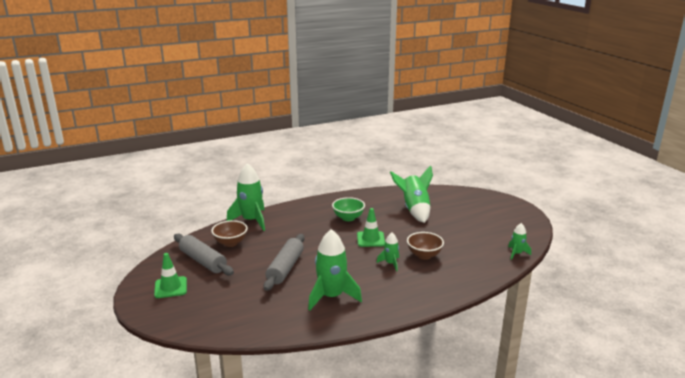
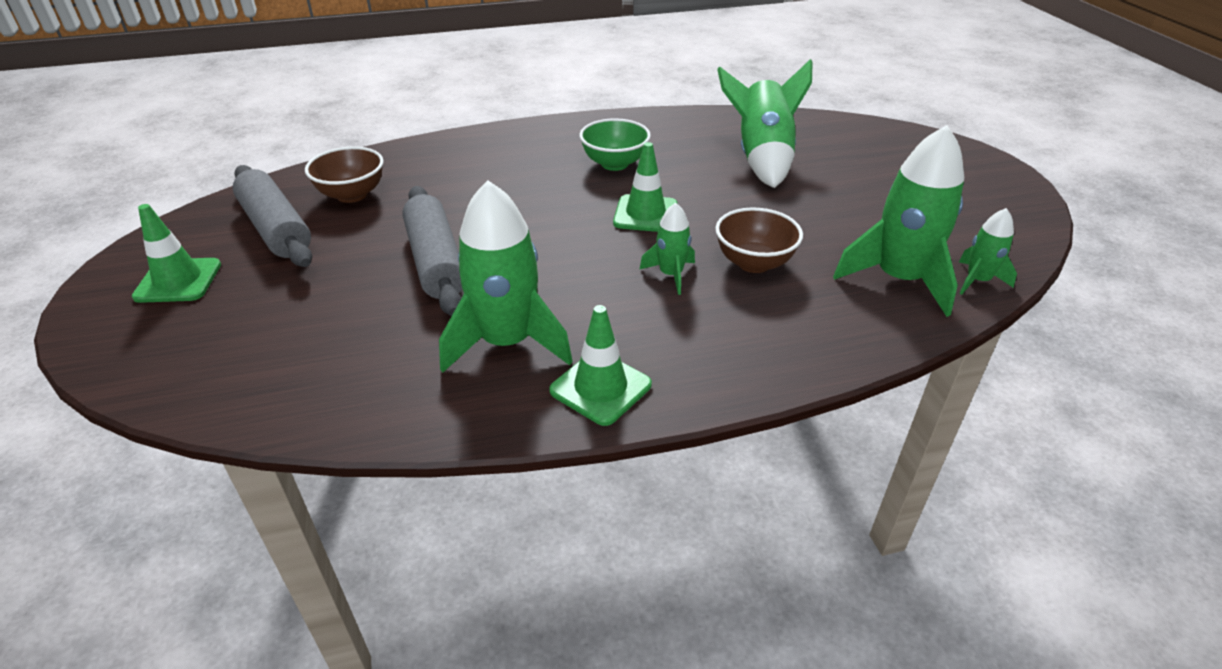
camera: 10 degrees right, 15 degrees up
(251, 220) = (416, 152): green rocket -> green rocket (898, 279)
(285, 268) = (436, 262): grey rolling pin -> grey rolling pin turned 45 degrees counterclockwise
(377, 309) = (600, 388): none -> green traffic cone

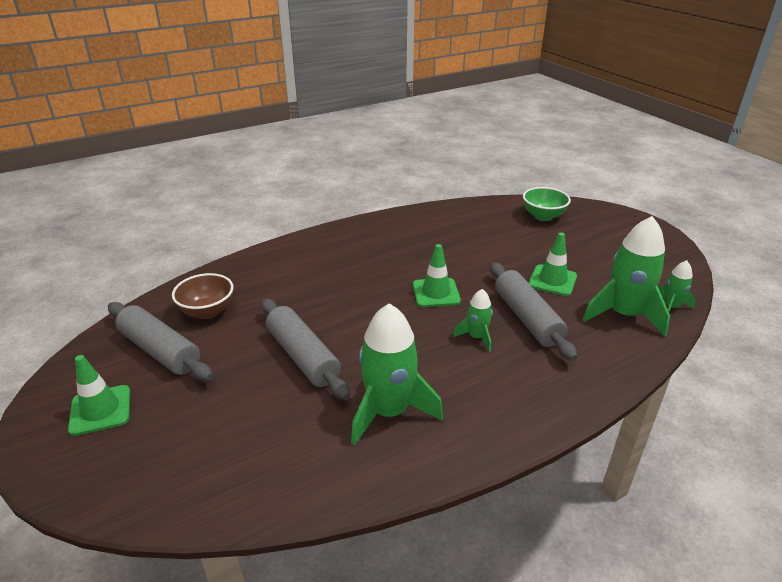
camera: 15 degrees left, 5 degrees down
(600, 388) = (472, 433): green traffic cone -> green traffic cone (552, 280)
(614, 164) = (394, 256): green bowl -> green bowl (543, 216)
(754, 263) = (527, 318): brown bowl -> grey rolling pin
(761, 158) = (493, 237): green rocket -> none

